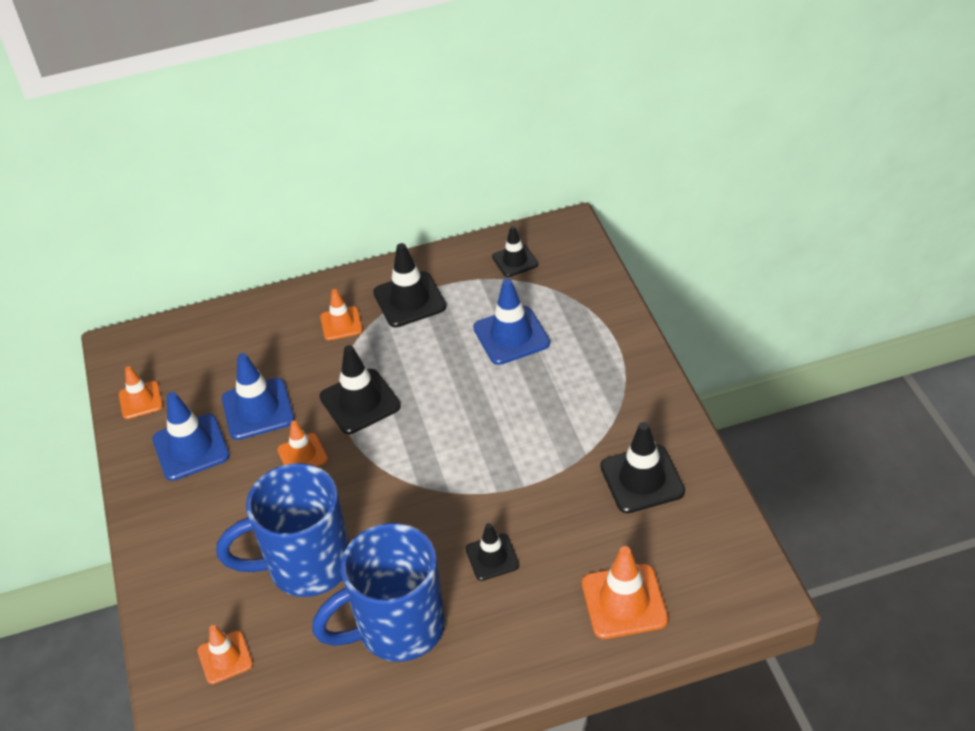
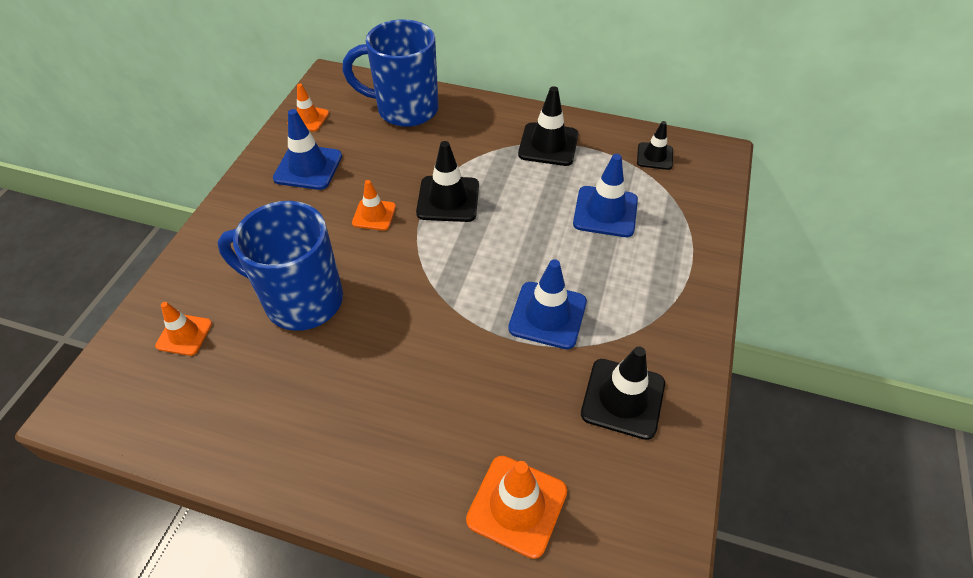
camera: 30 degrees right, 5 degrees up
(258, 409) = (374, 165): blue traffic cone -> blue traffic cone (547, 315)
(341, 324) = (484, 136): orange traffic cone -> none
(398, 628) = (317, 396): blue mug -> blue mug (405, 109)
(492, 557) = (439, 385): black traffic cone -> none

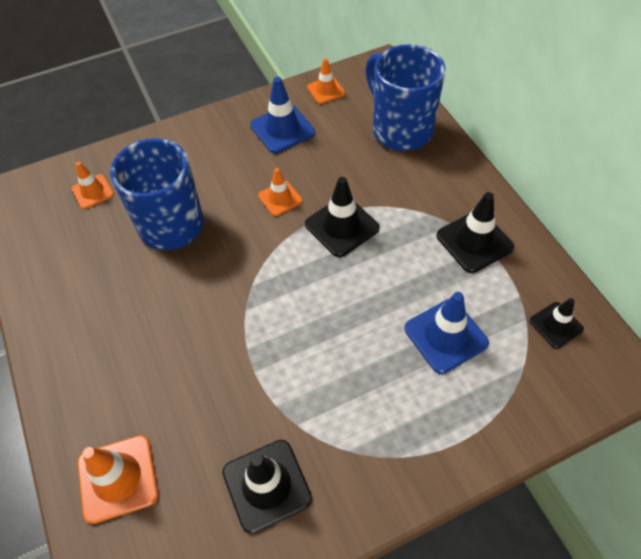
camera: 50 degrees right, 5 degrees up
(547, 315) = (297, 375): blue traffic cone -> none

